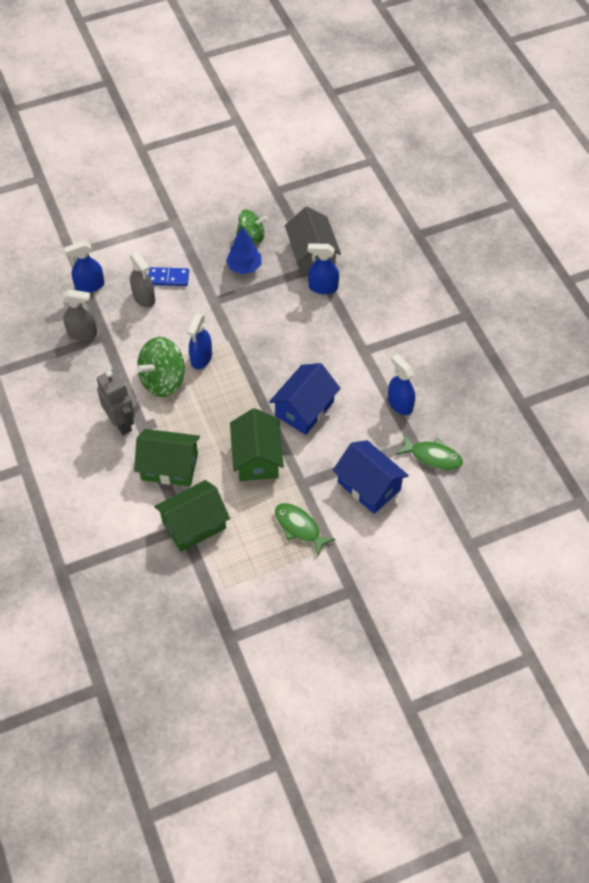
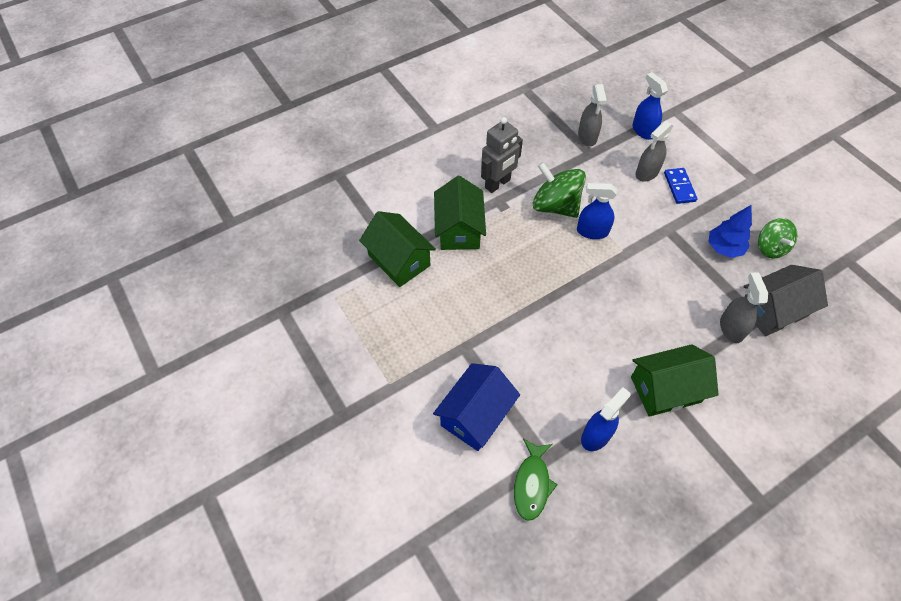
camera: 80 degrees right, 0 degrees up
(257, 458) = (486, 300): green house -> green house (665, 389)
(299, 527) = (411, 352): green fish -> none
(304, 409) = (559, 335): blue house -> none
(323, 287) = (731, 328): blue spray bottle -> grey spray bottle

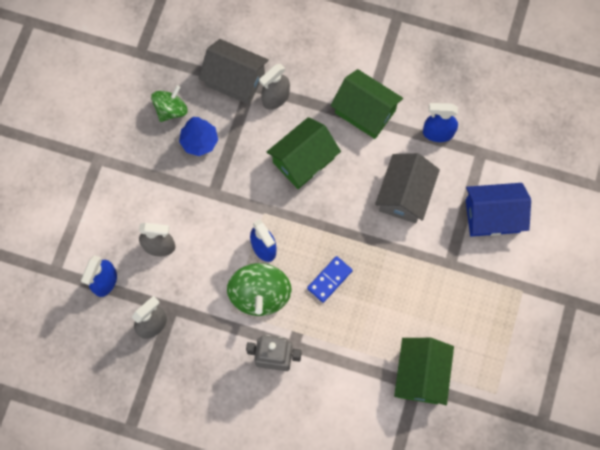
camera: 130 degrees left, 15 degrees up
(459, 229) = (350, 353): green house -> green house (303, 160)
(532, 484) = (504, 149): green fish -> none
(556, 360) = (405, 195): none -> grey house
(679, 187) = (156, 211): blue domino -> blue domino (329, 280)

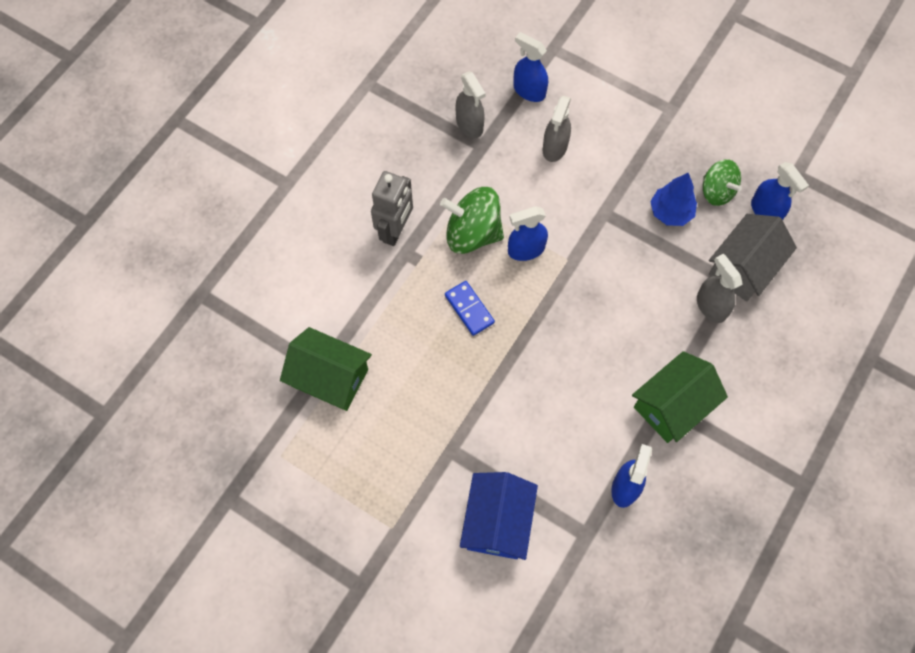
camera: 105 degrees right, 5 degrees down
(180, 71) = (765, 211): none -> blue spray bottle
(303, 160) = (623, 317): green house -> none
(405, 195) = (551, 422): grey house -> none

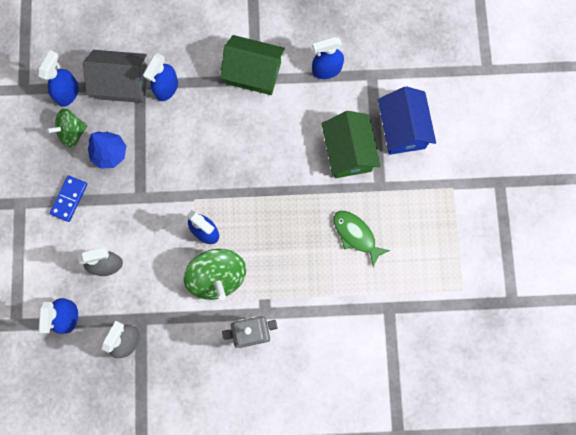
camera: 125 degrees left, 10 degrees up
(330, 378) = (390, 297): green house -> green house (348, 152)
(417, 389) = (356, 235): none -> green fish
(469, 309) = (276, 240): blue domino -> blue domino (69, 199)
(497, 521) = (402, 129): blue house -> blue house turned 75 degrees counterclockwise
(711, 306) = (166, 88): grey spray bottle -> blue spray bottle
(717, 191) = (72, 133): green spinning top -> green spinning top turned 135 degrees counterclockwise

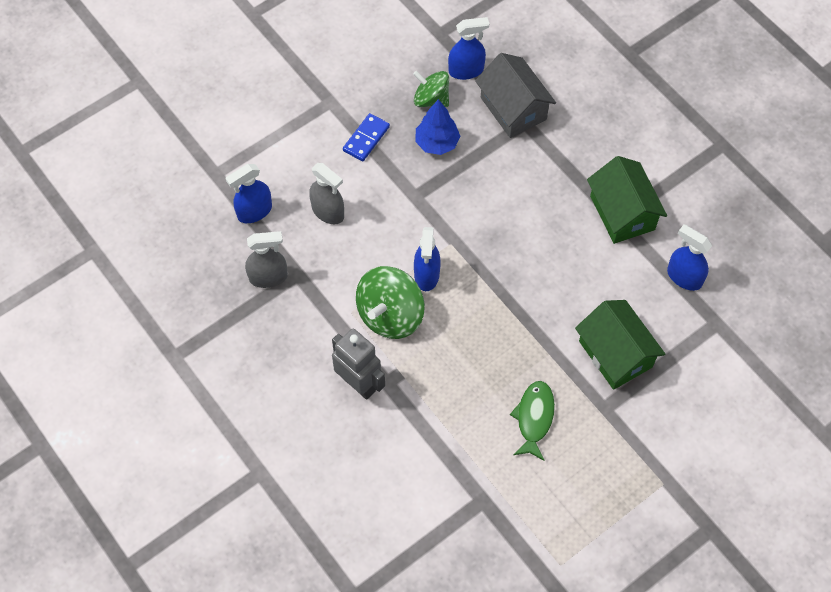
camera: 55 degrees right, 15 degrees down
(69, 199) = (366, 139): blue domino -> blue domino turned 45 degrees counterclockwise
(166, 88) = (541, 148): blue spray bottle -> none
(348, 152) = (615, 354): green house -> green house turned 75 degrees counterclockwise
(402, 129) = (684, 391): blue house -> none

